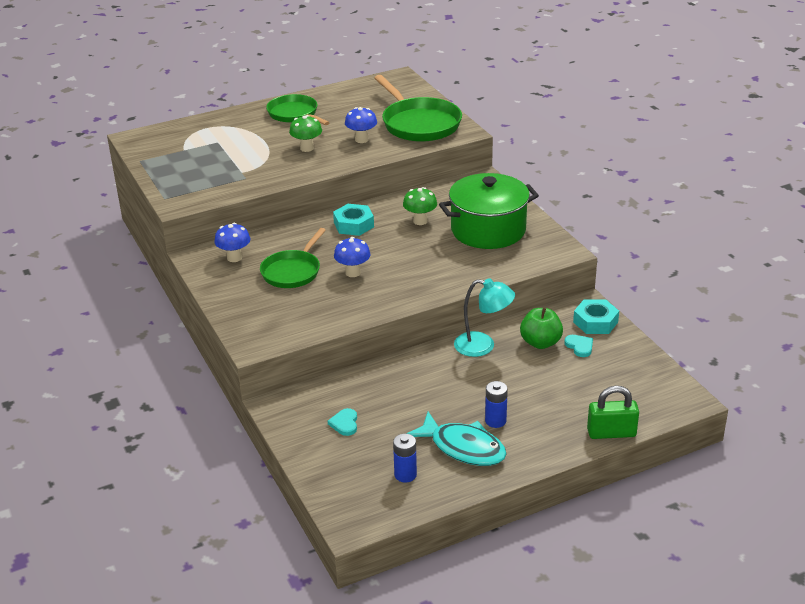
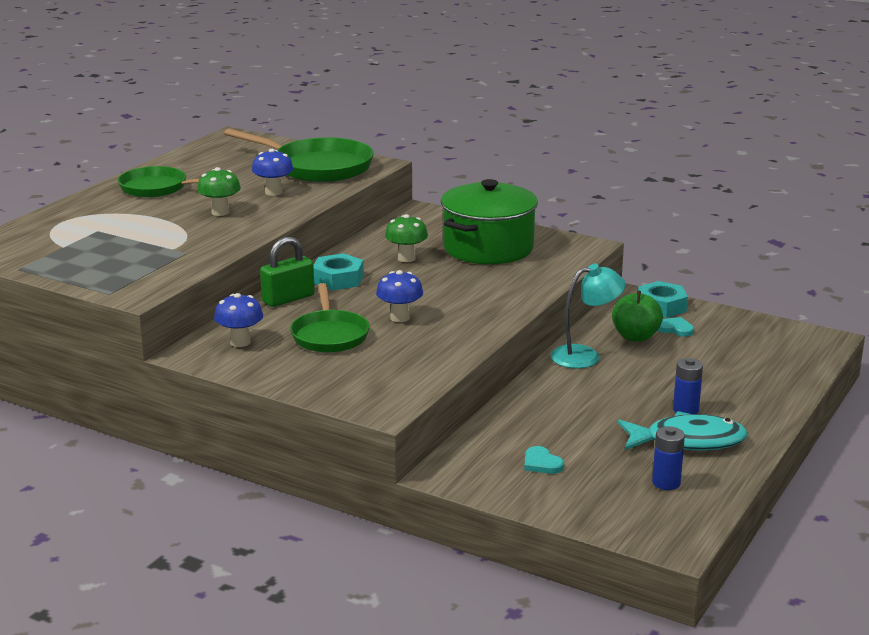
camera: 35 degrees left, 10 degrees down
(611, 433) = (800, 384): green padlock -> green padlock (288, 299)

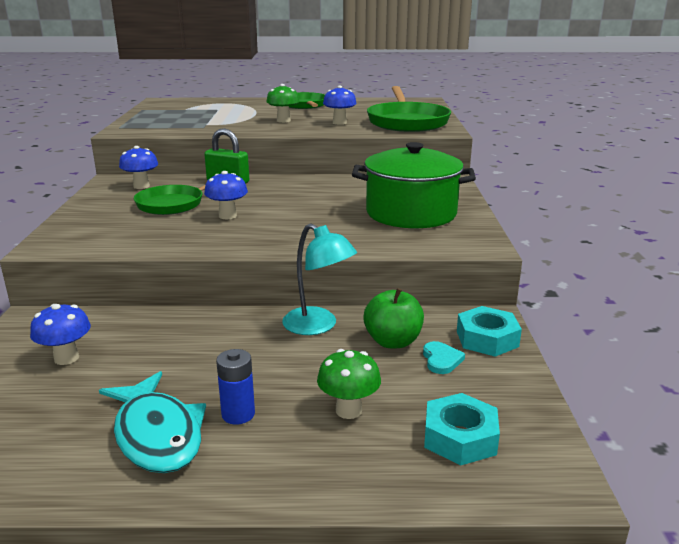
camera: 60 degrees right, 0 degrees up
(338, 279) = (279, 186): turquoise nut -> turquoise nut (460, 437)
(406, 258) = (347, 195): green mushroom -> green mushroom (348, 410)
(541, 463) = (66, 358): turquoise heart -> blue mushroom
(666, 483) = (44, 443): blue battery -> none

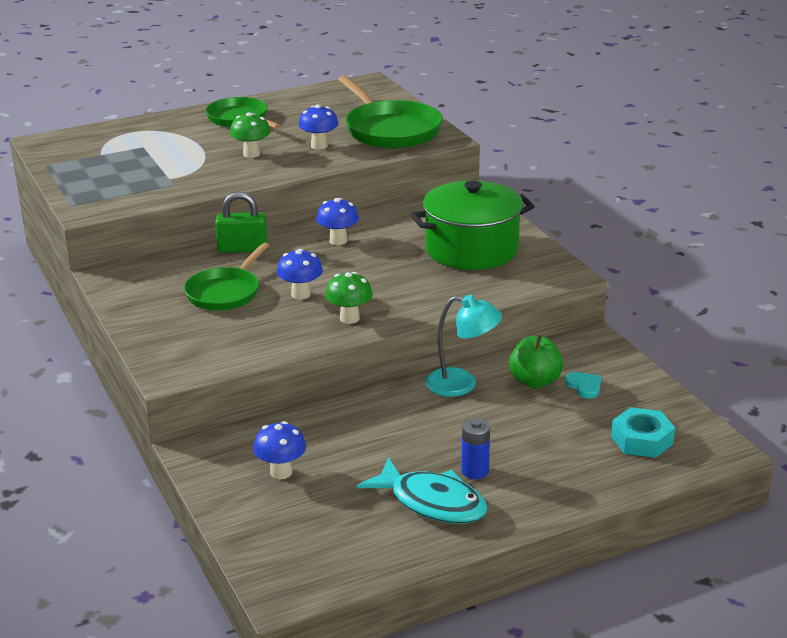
camera: 25 degrees left, 5 degrees up
(141, 186) = (154, 277): blue mushroom -> blue mushroom (338, 241)
(348, 410) = (551, 444): green mushroom -> green mushroom (349, 318)
(487, 339) = (604, 359): turquoise nut -> none

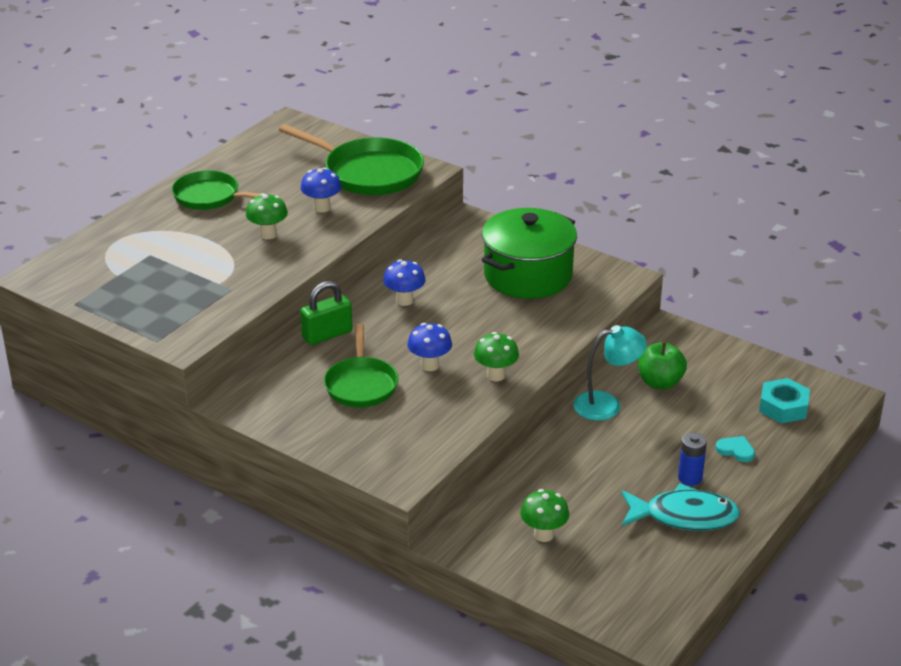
camera: 30 degrees left, 5 degrees up
(281, 472) = (543, 535): blue mushroom -> green mushroom
(584, 386) = (700, 374): turquoise heart -> turquoise heart (736, 450)

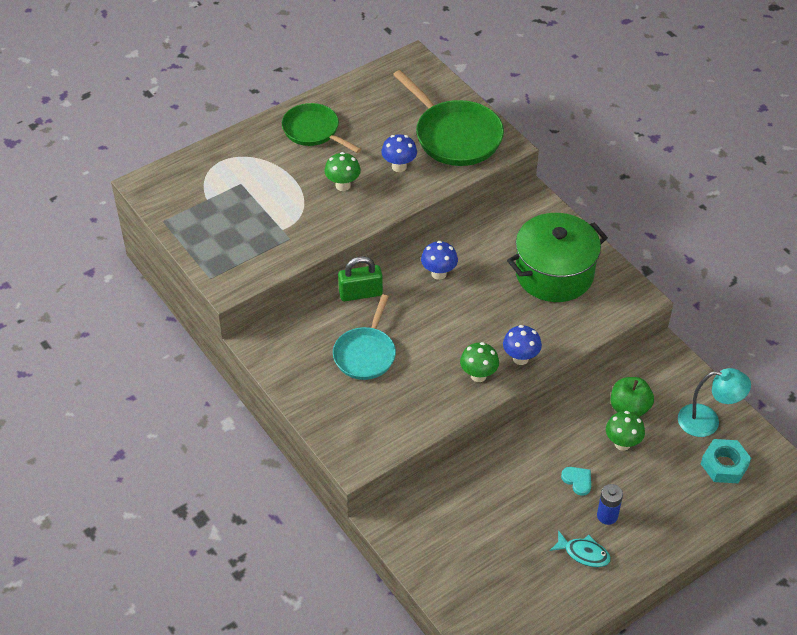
camera: 20 degrees right, 15 degrees up
(361, 384) = (366, 353): green pan -> turquoise pan
(429, 365) = (429, 349): blue mushroom -> blue mushroom (520, 358)
(543, 535) = (460, 536): green mushroom -> green mushroom (622, 443)
(607, 405) = (573, 418): turquoise lamp -> turquoise lamp (707, 421)
(684, 516) = (583, 553): turquoise fish -> turquoise fish, size x0.59
(736, 450) = (660, 499): turquoise heart -> turquoise heart (577, 481)

